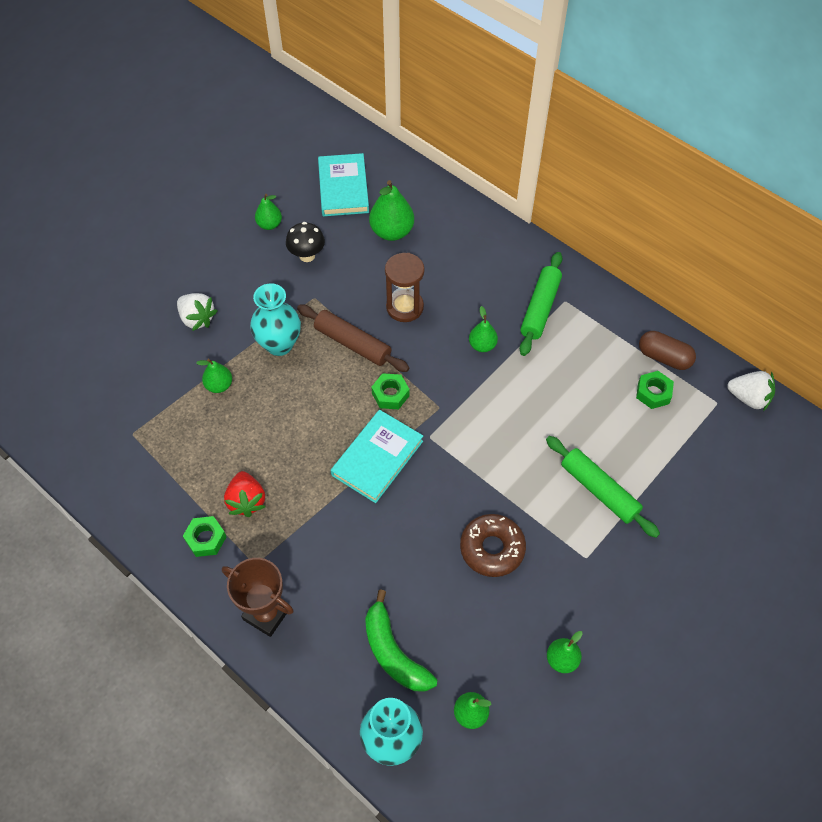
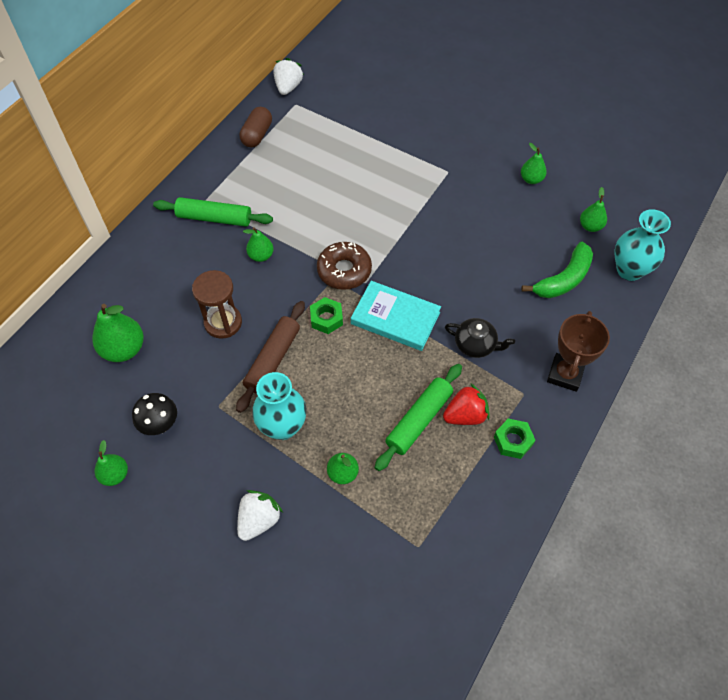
camera: 100 degrees left, 0 degrees up
(326, 530) = (476, 344): none -> black teapot
(343, 188) = (58, 408): turquoise book -> none
(492, 549) = (458, 228): brown donut -> brown donut (344, 270)
(599, 490) = (389, 167): green rolling pin -> green rolling pin (419, 420)
(653, 393) = (293, 140): green nut -> none

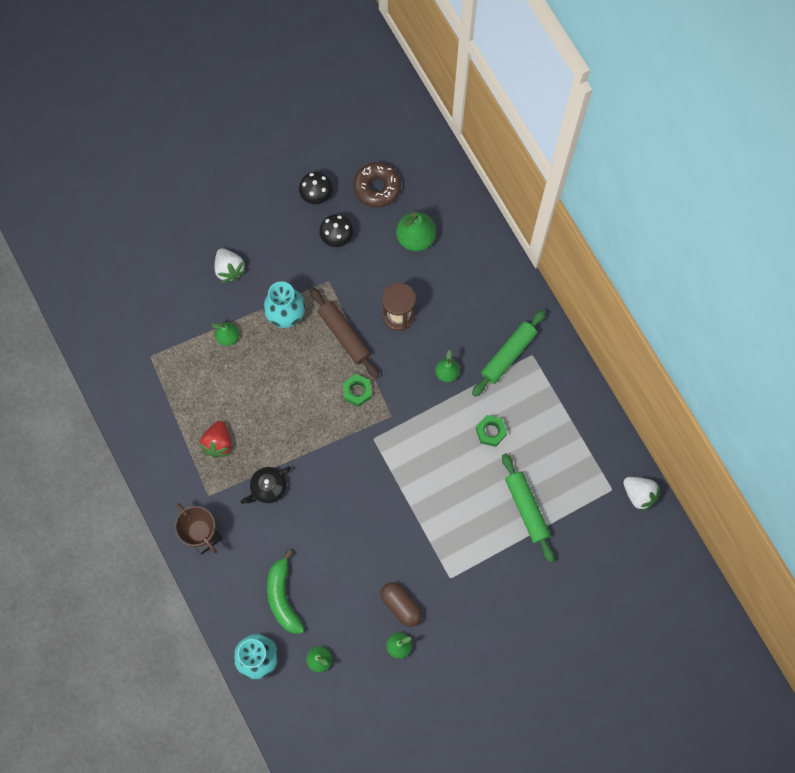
camera: 120 degrees right, 15 degrees up
(115, 475) = (316, 196): green pear -> black mushroom
(257, 135) = (589, 435): brown capsule -> brown capsule (401, 605)
(344, 270) = (394, 429): brown donut -> brown donut (377, 187)
(395, 318) = (327, 442): turquoise book -> none
(419, 420) = (234, 409): green rolling pin -> green rolling pin (526, 509)
(513, 441) = (179, 463): green nut -> green nut (491, 432)

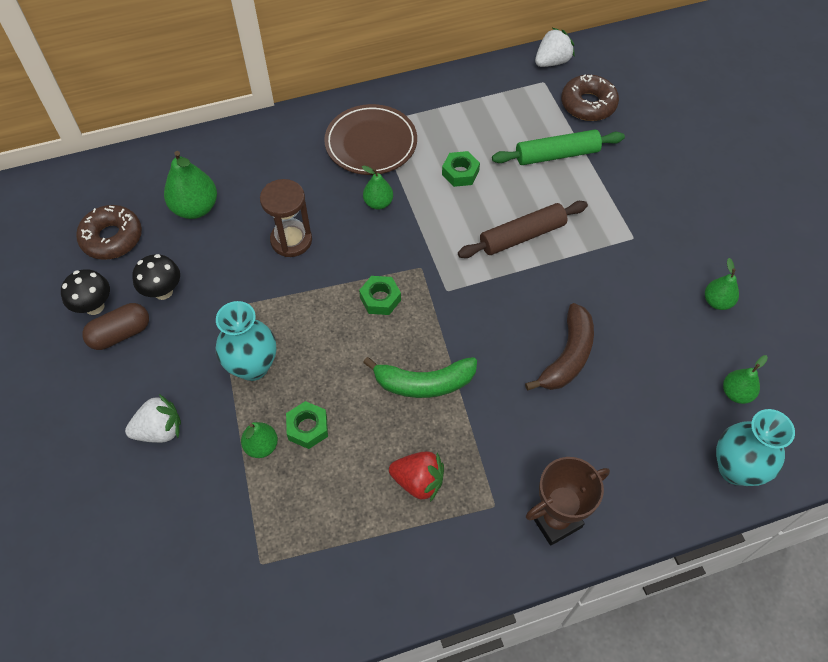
camera: 80 degrees left, 15 degrees down
(245, 363) = (307, 428): none -> green nut
(268, 488) = (494, 423): black teapot -> none
(283, 597) = (650, 426): green banana -> green banana (424, 383)
(331, 534) = (567, 356): none -> brown banana
(344, 335) = (300, 302): brown rolling pin -> brown rolling pin (522, 236)
(401, 605) = (665, 292): brown capsule -> brown capsule (120, 334)
(508, 355) = (371, 143): green rolling pin -> brown plate
(592, 531) = (588, 104): none -> brown donut

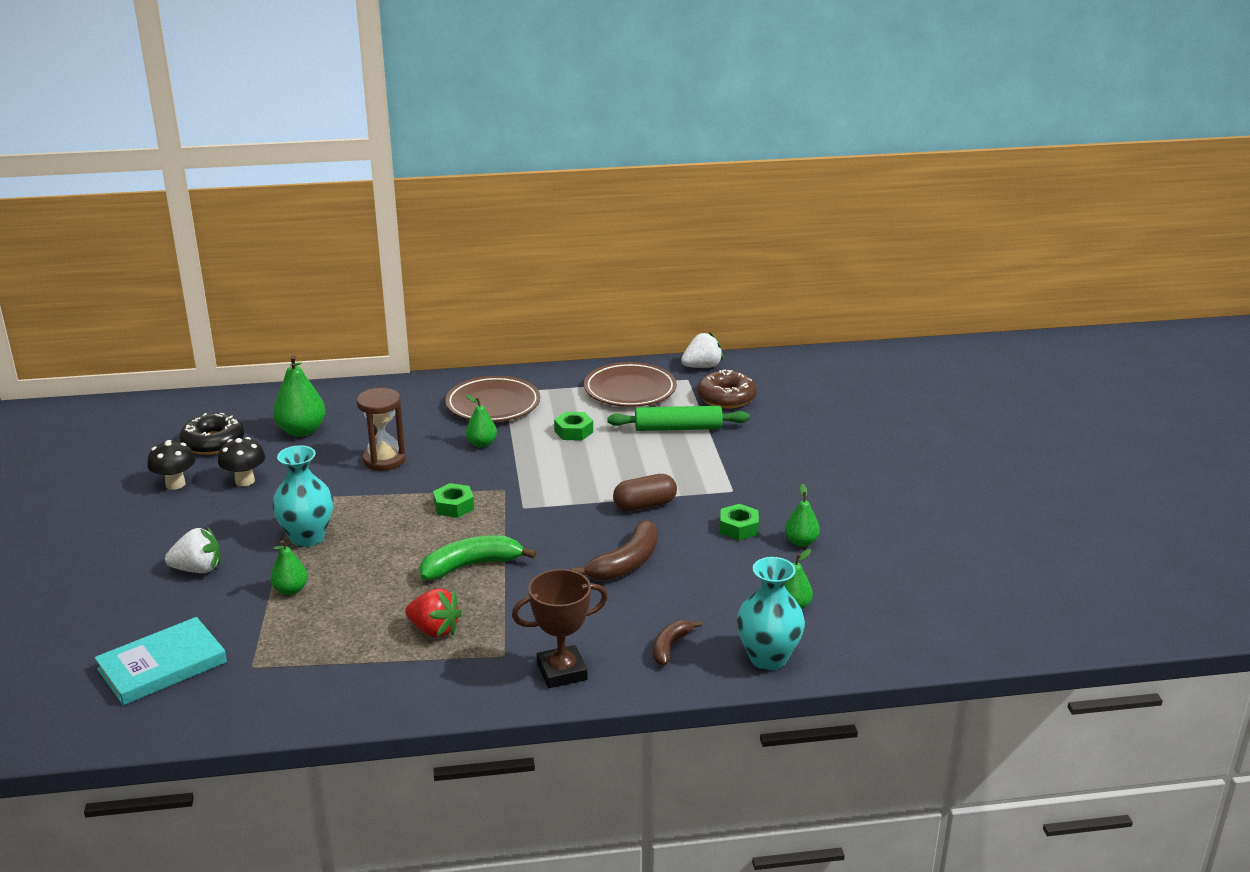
camera: 10 degrees right, 30 degrees down
(112, 238) = (213, 442): brown donut -> black donut
(120, 334) = (191, 504): brown capsule -> brown capsule (644, 505)
(171, 578) = (162, 666): none -> turquoise book
(307, 428) = (341, 583): green nut -> green nut (738, 528)
(424, 383) = (471, 566): green banana -> green banana turned 150 degrees clockwise
(495, 105) = (630, 390): none -> brown plate
(522, 236) = (617, 478): brown rolling pin -> none
(643, 468) = (670, 647): none -> brown banana

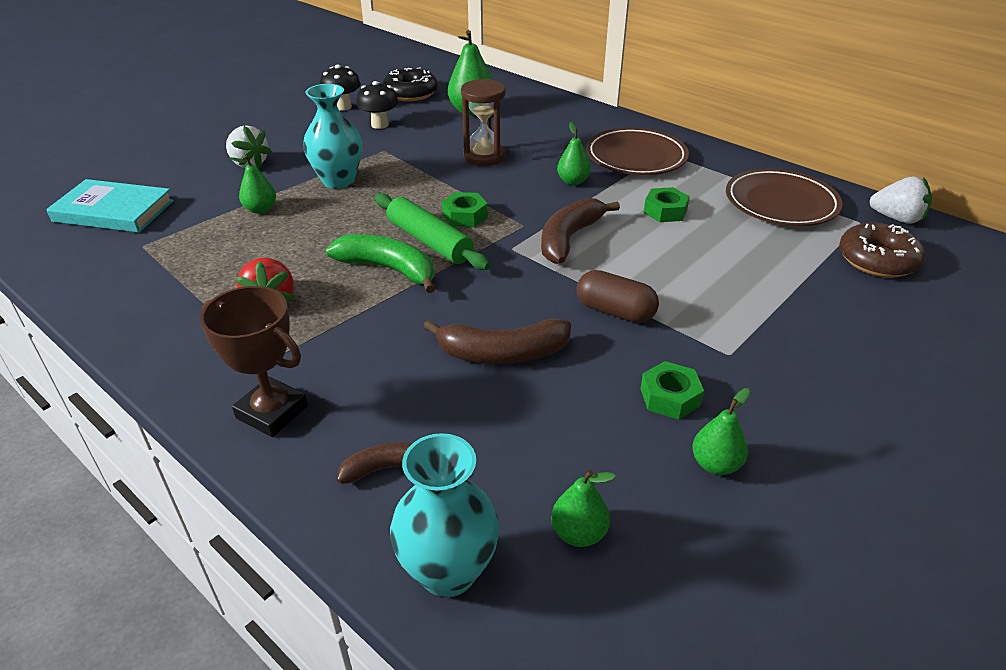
camera: 50 degrees right, 10 degrees up
(547, 481) = (569, 238): none -> brown banana
(678, 428) = (773, 261): green rolling pin -> green rolling pin (429, 241)

